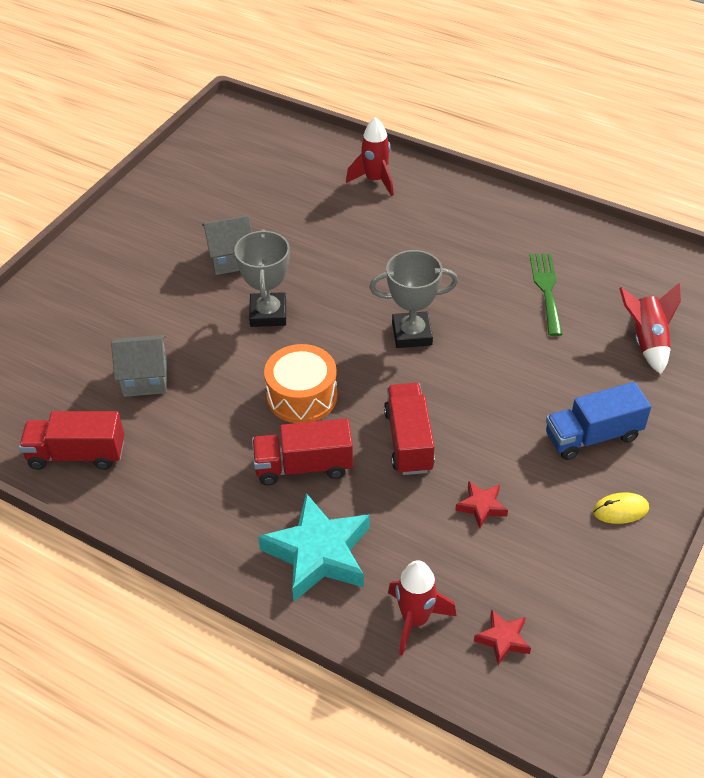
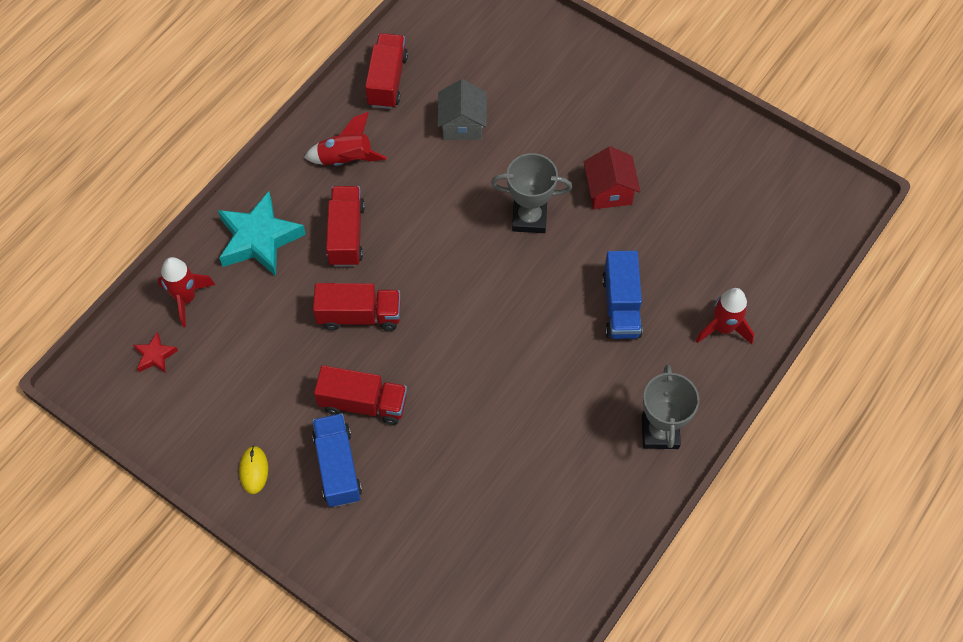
camera: 95 degrees right, 15 degrees up
(231, 258) = (609, 191): grey house -> red house
(302, 396) = (423, 238): orange drum -> none
(363, 243) = (621, 306): none -> blue truck
(412, 334) = (487, 334): grey trophy -> grey trophy (660, 432)
(481, 506) = (279, 361): red star -> none
(514, 424) = (363, 403): none -> red truck
(546, 289) = (534, 467): green fork -> none
(647, 342) = (448, 547): red rocket -> red rocket (346, 159)

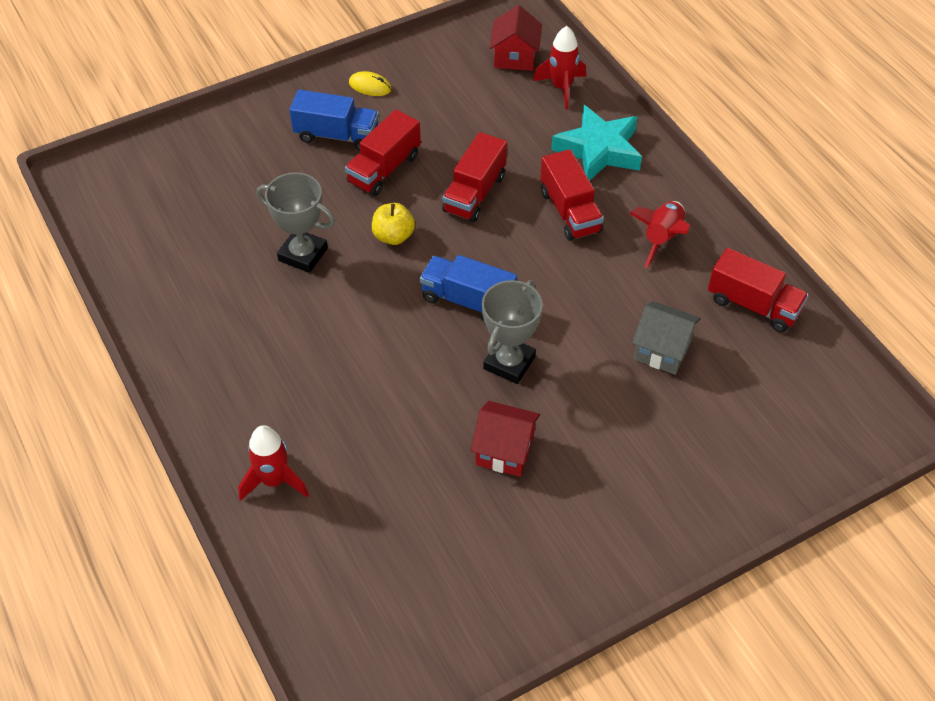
camera: 115 degrees right, 10 degrees down
(155, 356) = (515, 57): red star -> red house
(346, 234) = (570, 211): red truck -> red truck turned 45 degrees clockwise
(441, 358) = (393, 236): none -> yellow apple
(621, 306) = (358, 399): blue truck -> blue truck (468, 300)
(660, 432) = (204, 371): grey trophy -> grey trophy (303, 254)

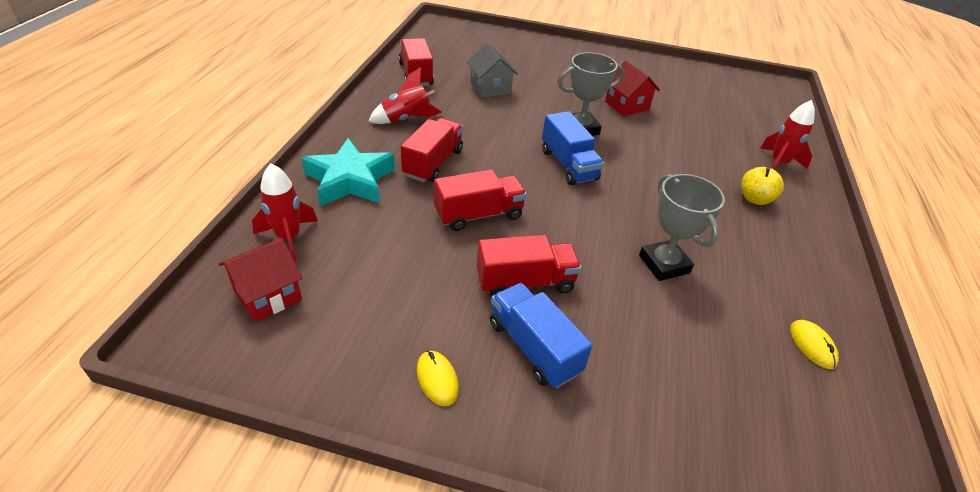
camera: 140 degrees left, 10 degrees down
(158, 263) = (812, 345): none -> yellow mouse
(393, 236) = (576, 229): yellow apple -> yellow apple (754, 199)

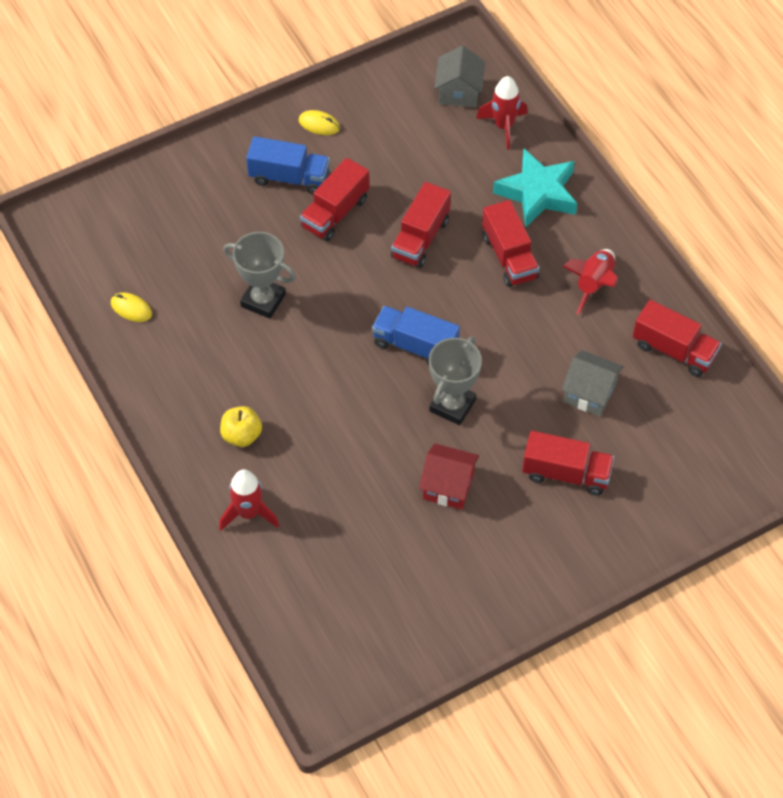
camera: 140 degrees right, 15 degrees up
(268, 295) = (459, 92): red house -> grey house
(551, 75) = (566, 473): none -> red truck

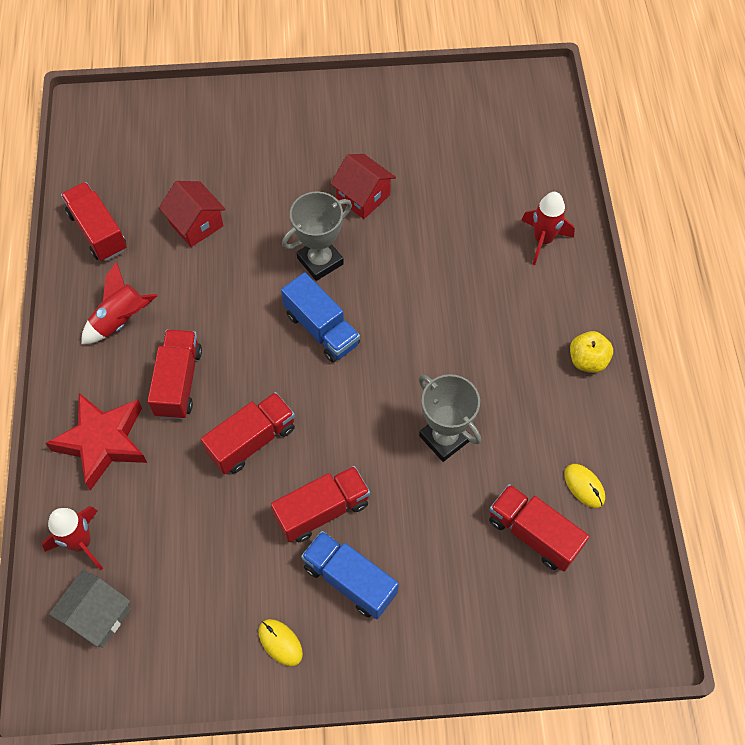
camera: 155 degrees left, 5 degrees up
(241, 435) = (522, 309): yellow apple -> yellow apple (587, 360)
(537, 193) = (103, 442): turquoise star -> red star
(566, 473) = (261, 169): red truck -> red truck (533, 534)
(589, 393) = (196, 224): grey house -> red house

